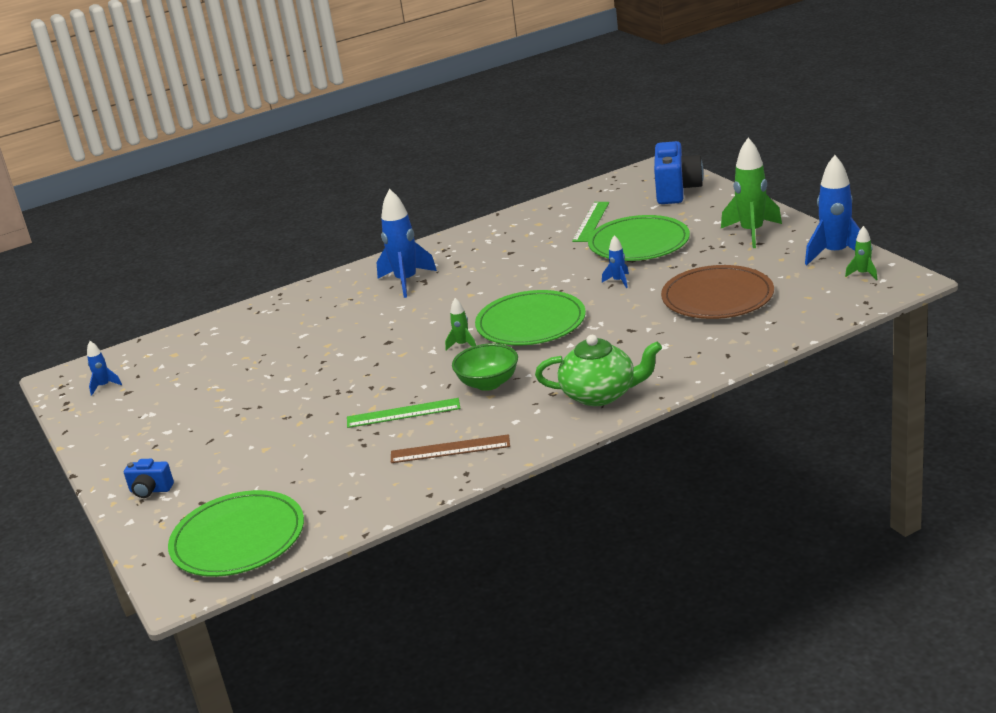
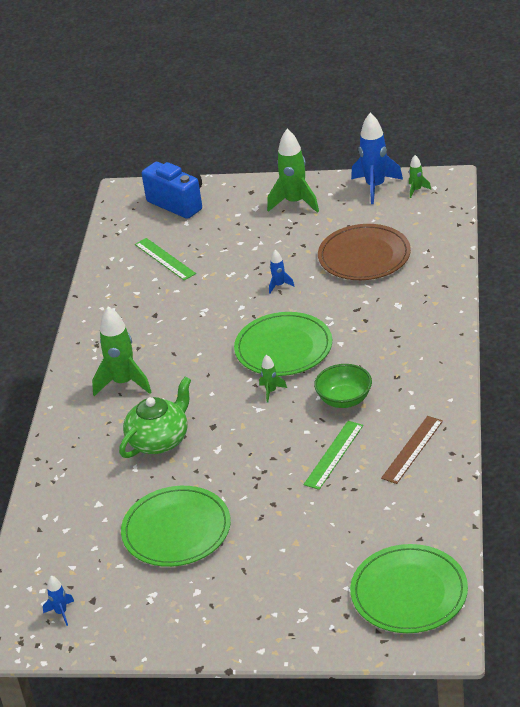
camera: 55 degrees left, 10 degrees up
(150, 490) = (282, 624): blue camera -> none
(406, 281) = (124, 383): blue rocket -> green rocket
(600, 394) = (425, 357): green teapot -> green teapot (159, 440)
(639, 243) = (234, 253): green plate -> green plate (176, 530)

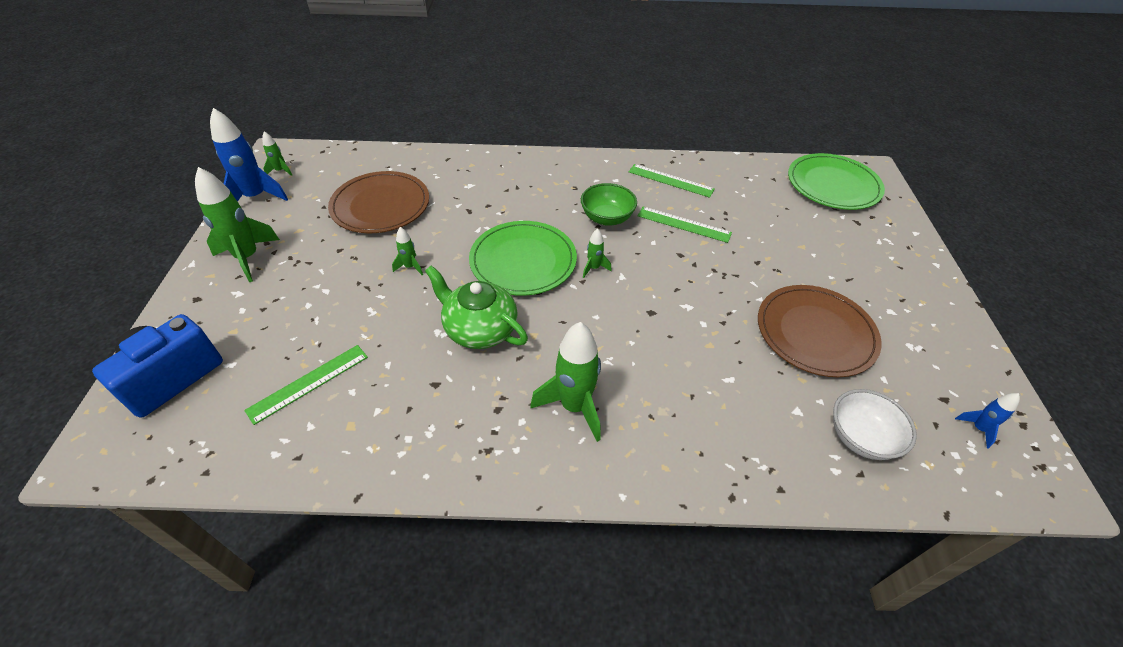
camera: 100 degrees left, 10 degrees up
(68, 536) = (861, 437): none -> white bowl
(159, 440) = (679, 359): green teapot -> green teapot (479, 329)
(176, 530) = (815, 333): green plate -> brown plate
(279, 285) = (410, 267): blue rocket -> green rocket
(412, 449) = (670, 180): brown ruler -> green ruler

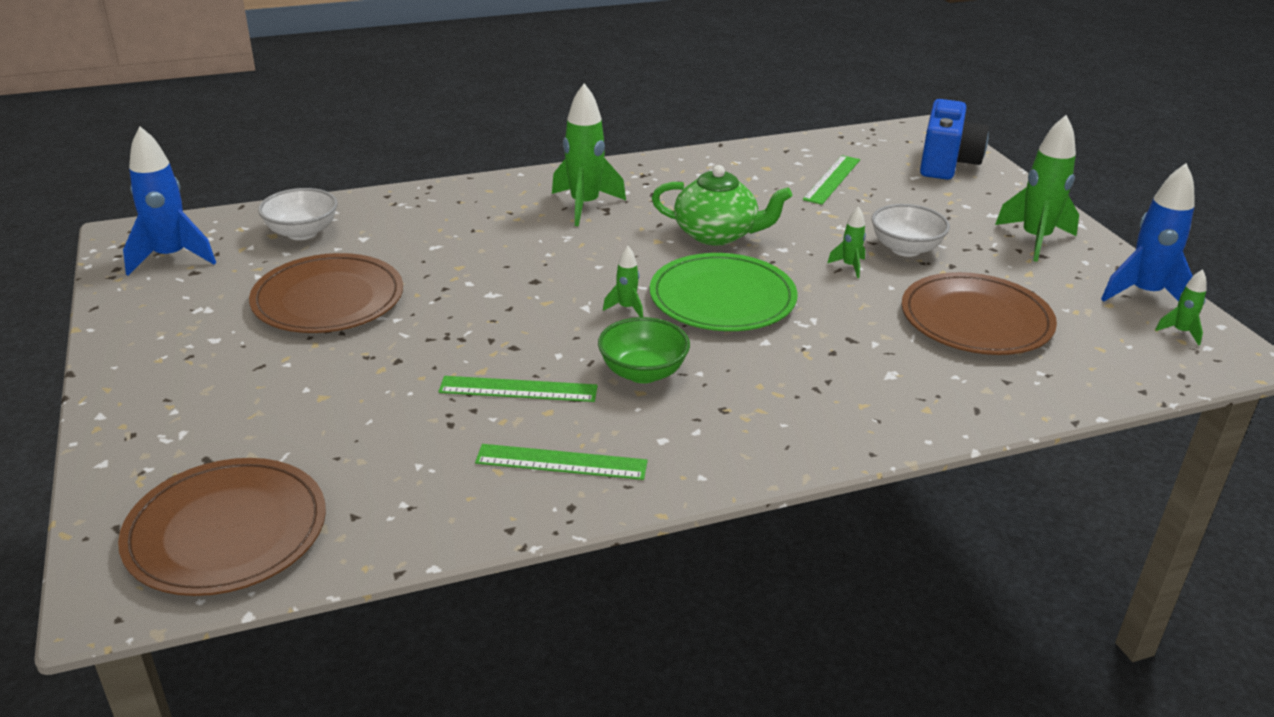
camera: 160 degrees right, 15 degrees down
(351, 273) = (905, 249): none -> white bowl
(833, 185) = (226, 531): green plate -> brown plate
(978, 428) = (171, 257): blue rocket -> blue rocket, size x2.07

